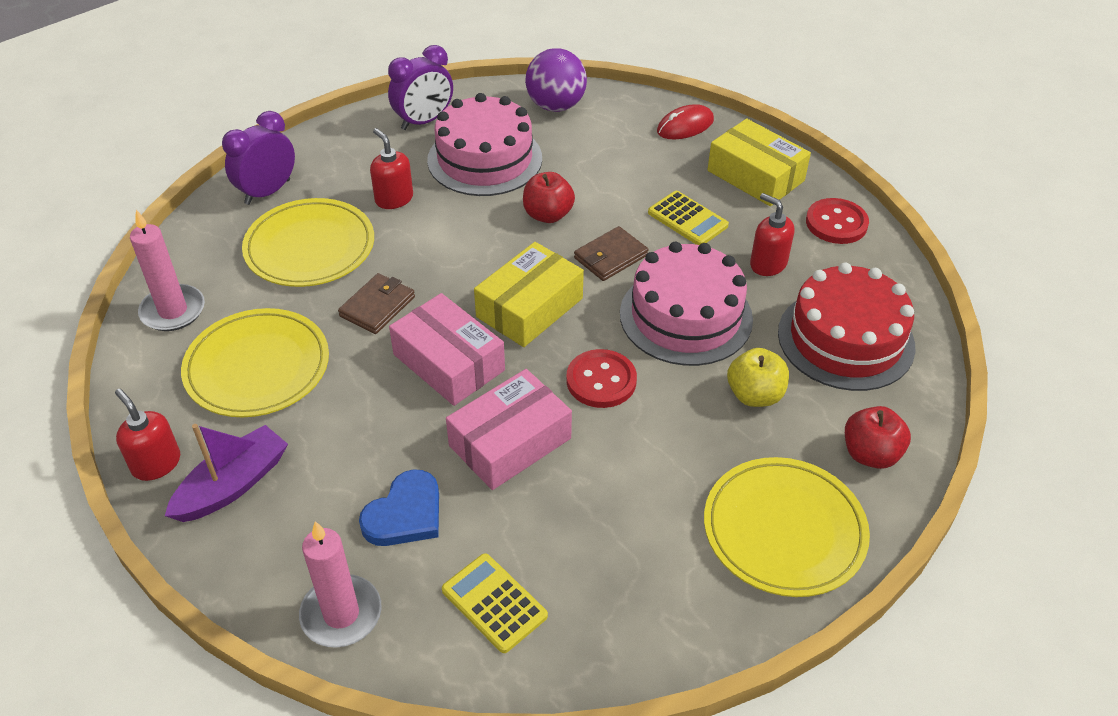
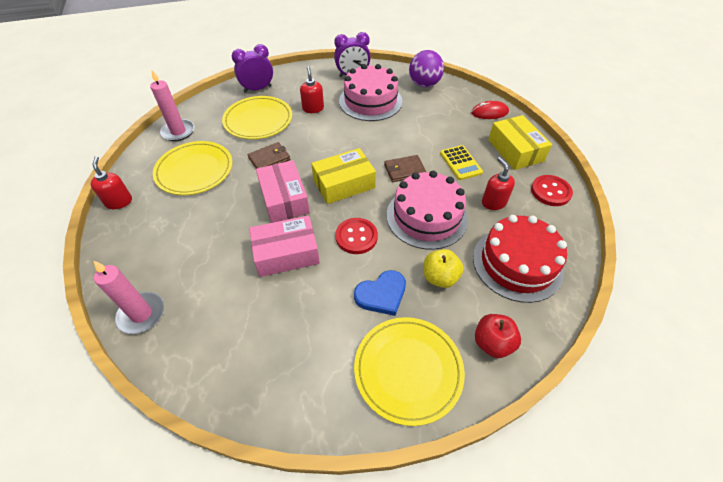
camera: 25 degrees right, 5 degrees up
(232, 485) = (142, 225): purple boat -> none
(405, 514) = (208, 272): blue heart -> blue heart (381, 294)
(494, 603) = (218, 342): yellow calculator -> none
(548, 215) = (384, 138): red apple -> none

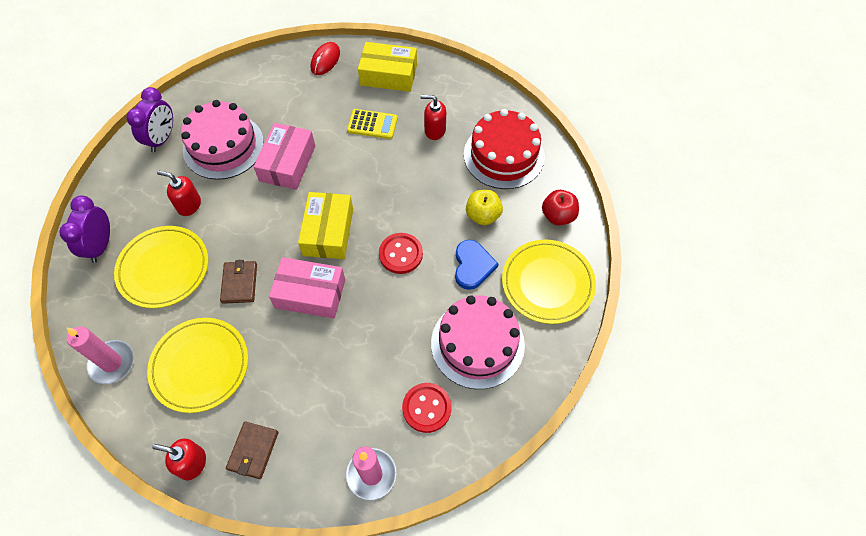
camera: 60 degrees left, 10 degrees up
(286, 253) = (381, 320): pink box -> pink box (287, 163)
(404, 170) = (348, 173): brown wallet -> brown wallet (253, 450)
(424, 84) = (237, 84): purple ball -> none
(426, 216) = (415, 188): pink cake -> pink cake (477, 344)
(550, 191) = (451, 84): red button -> red button (426, 408)

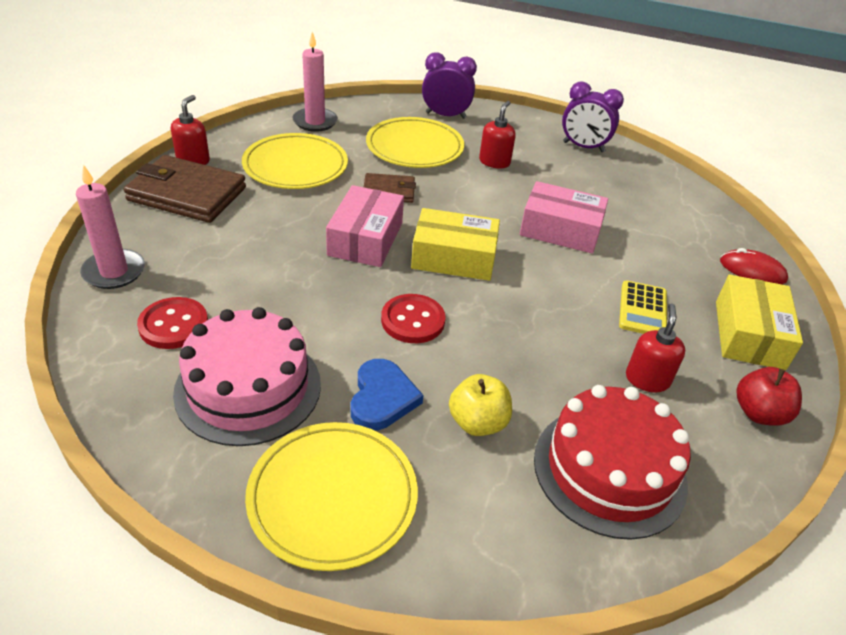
camera: 90 degrees right, 20 degrees down
(223, 146) = (580, 185): pink cake -> none
(253, 450) = (187, 194): brown wallet -> brown wallet, size x1.82
(472, 266) = (382, 398): blue heart -> blue heart turned 90 degrees counterclockwise
(558, 216) = (475, 539): red apple -> red apple (759, 413)

